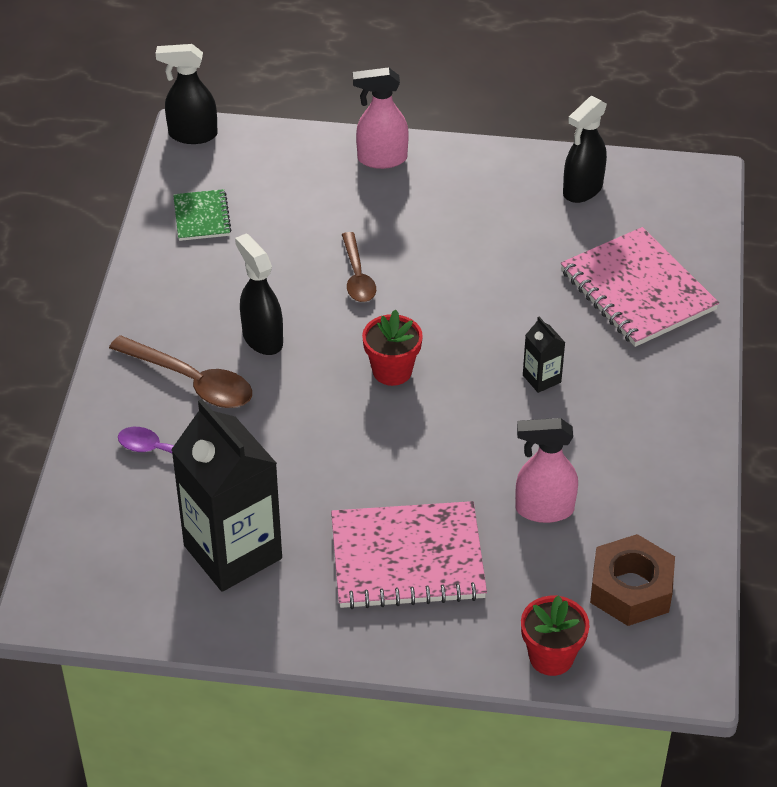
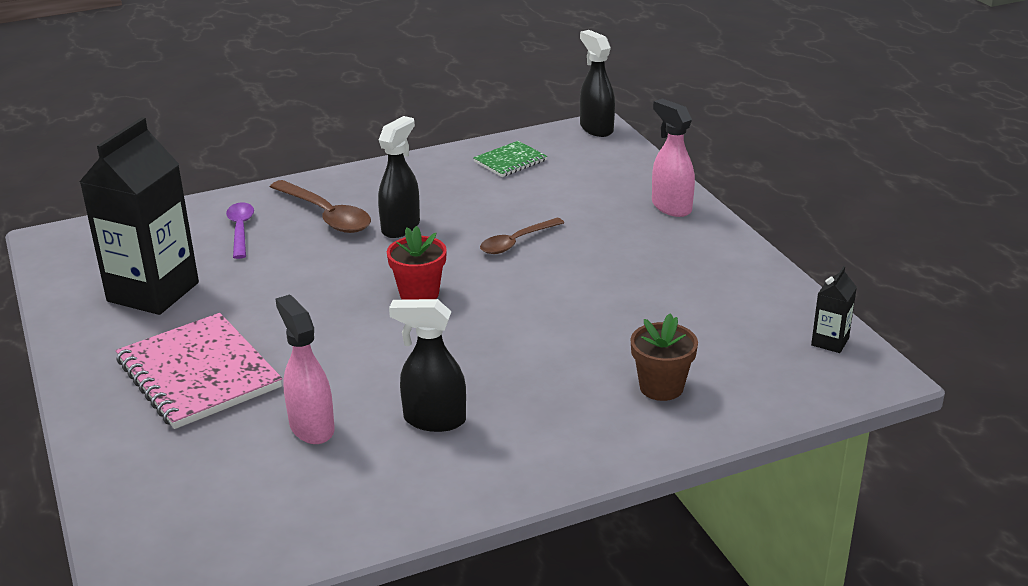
camera: 60 degrees right, 15 degrees down
(191, 381) = (326, 215): brown spoon -> brown spoon turned 45 degrees counterclockwise
(541, 379) = (482, 371): black carton -> black carton (830, 342)
(551, 657) = (121, 493): red flower pot -> none
(582, 190) = (762, 312): black spray bottle -> black spray bottle (434, 420)
(631, 589) = (240, 515): brown nut -> none
(637, 290) = (661, 387): pink notebook -> brown flower pot

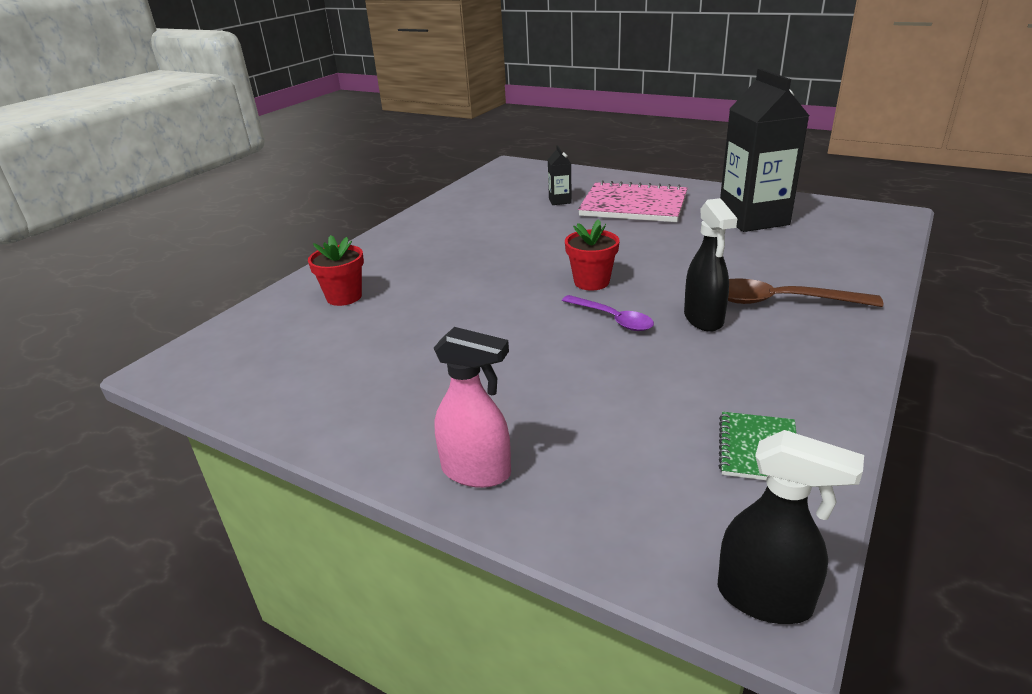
camera: 145 degrees right, 0 degrees up
(240, 230) = (807, 266): purple spoon -> purple spoon (613, 319)
(311, 427) = (533, 212): pink spray bottle -> none
(434, 420) = (472, 235): black spray bottle -> none
(516, 242) = (584, 350): brown spoon -> none
(661, 387) = (344, 297): brown flower pot -> red flower pot
(830, 342) = (213, 379): black carton -> black carton (560, 201)

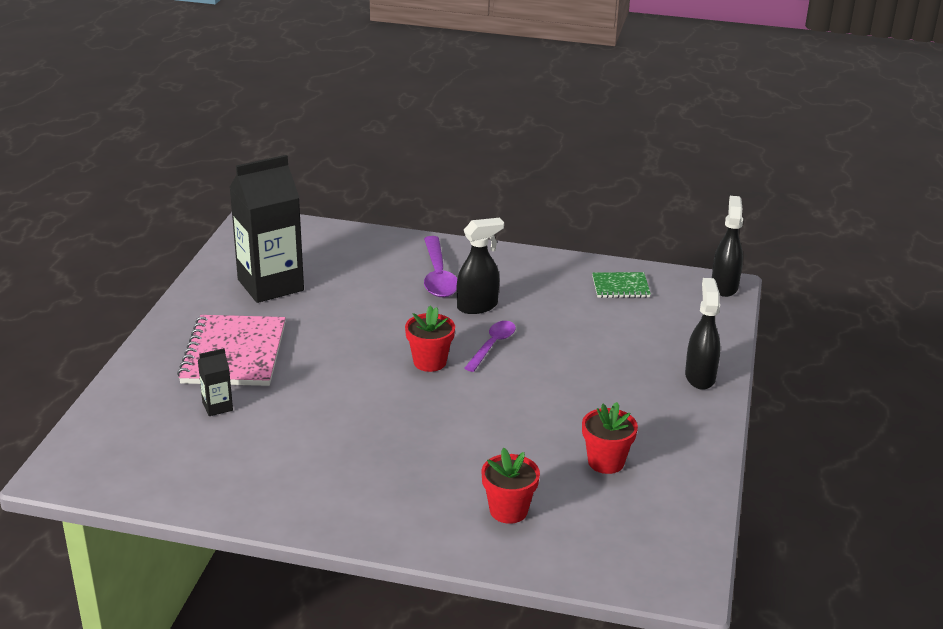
camera: 110 degrees left, 0 degrees up
(364, 357) = (606, 462): none -> red flower pot
(477, 472) = (700, 377): pink spray bottle -> black spray bottle
(780, 301) = (438, 276): brown spoon -> purple spoon

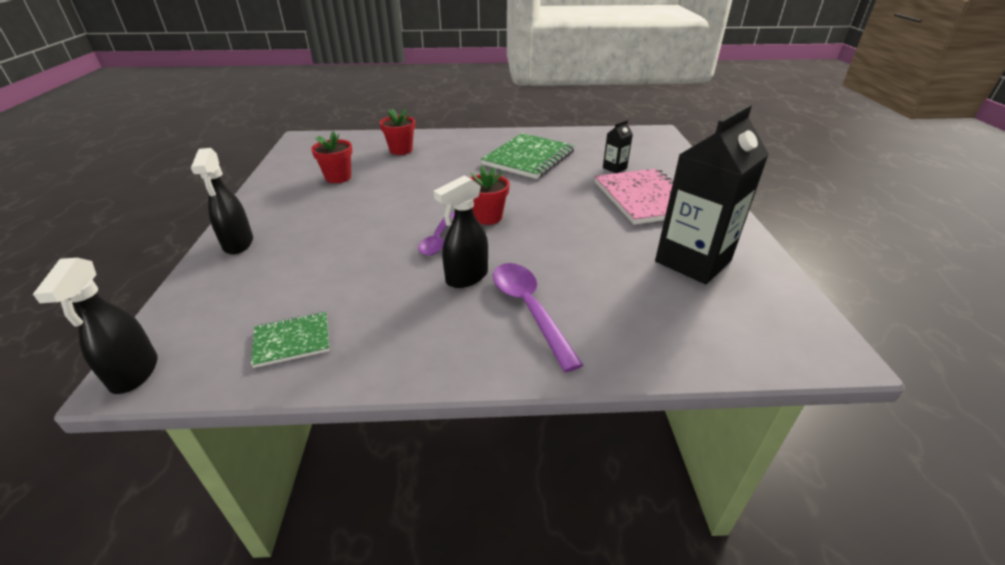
camera: 165 degrees right, 5 degrees up
(318, 450) = (529, 158): none -> green notebook

